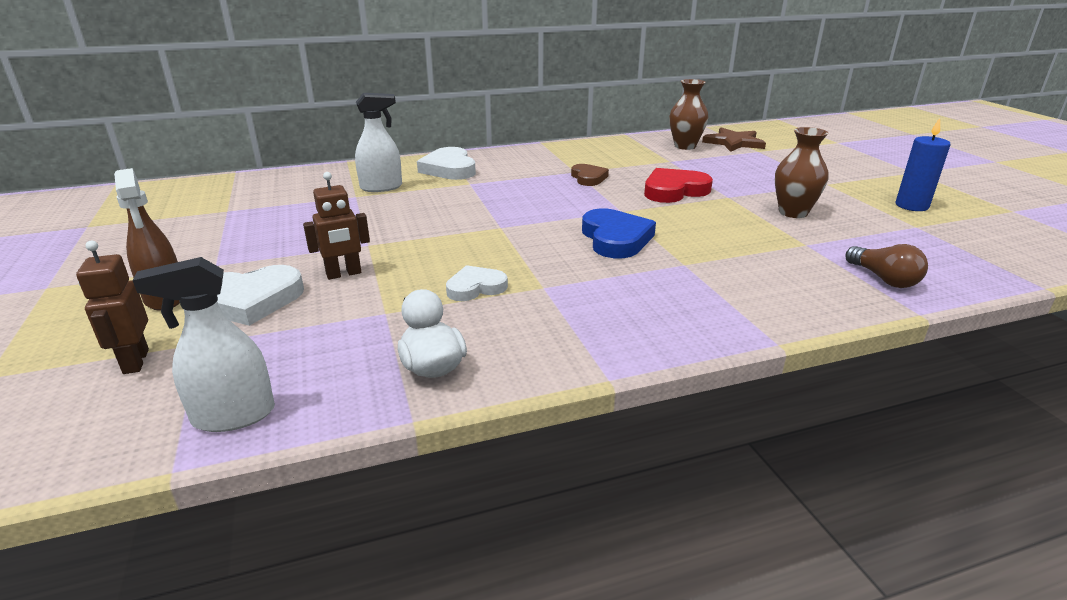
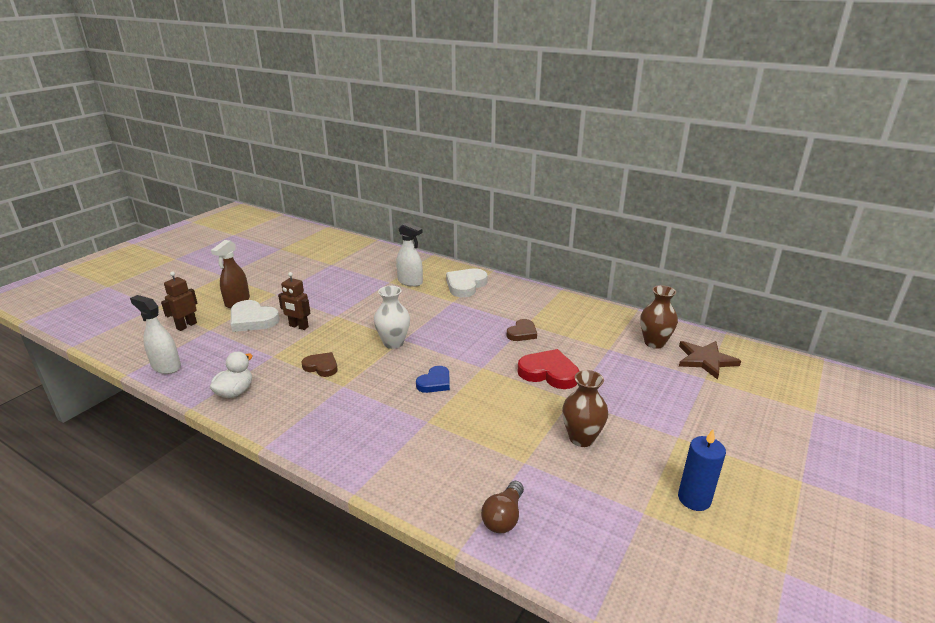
camera: 50 degrees right, 0 degrees up
(475, 287) = (321, 367): white heart -> brown heart
(498, 234) = (393, 343): none -> white vase
(615, 239) = (435, 382): blue heart -> blue heart, size x0.63

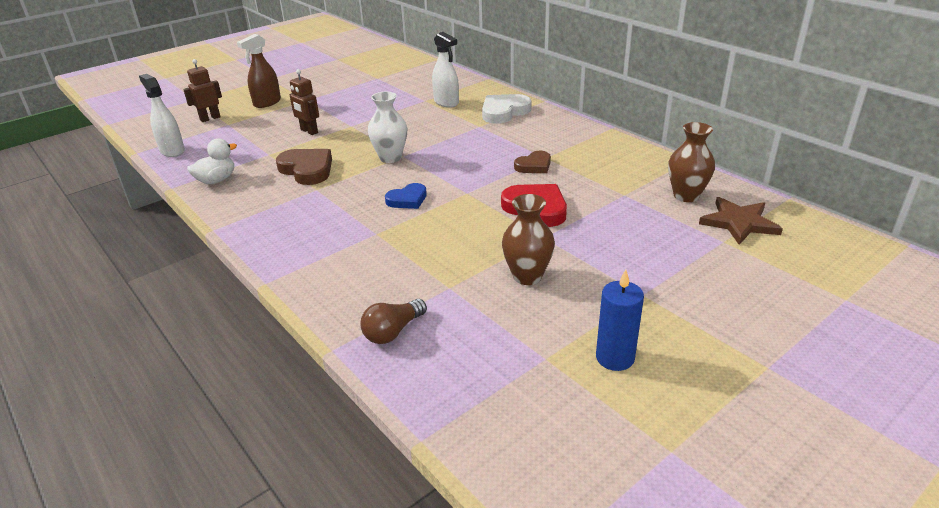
camera: 20 degrees right, 5 degrees up
(252, 320) = (271, 120): white heart -> none
(321, 367) = (307, 170): brown heart -> brown heart, size x1.59

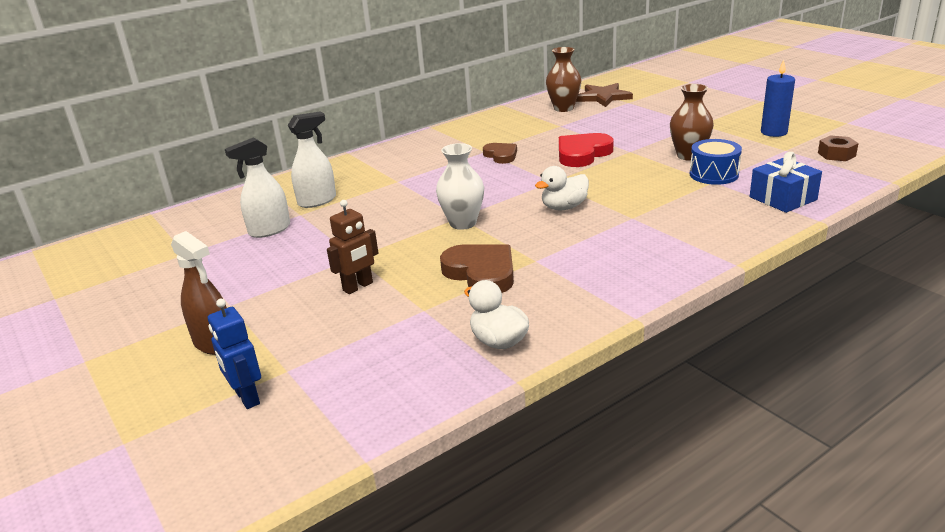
camera: 85 degrees left, 5 degrees down
(172, 150) = (374, 414): white spray bottle -> white spray bottle (269, 230)
(210, 118) = (246, 398): brown robot -> blue robot
(307, 170) = (481, 273): brown heart -> brown heart turned 90 degrees clockwise
(393, 332) = (782, 198): brown light bulb -> blue gift
(407, 199) = (564, 207): blue heart -> white duck
(469, 289) = (714, 174): none -> blue drum
(504, 112) = (366, 170): white heart -> none
(526, 406) = (836, 154): none -> brown nut

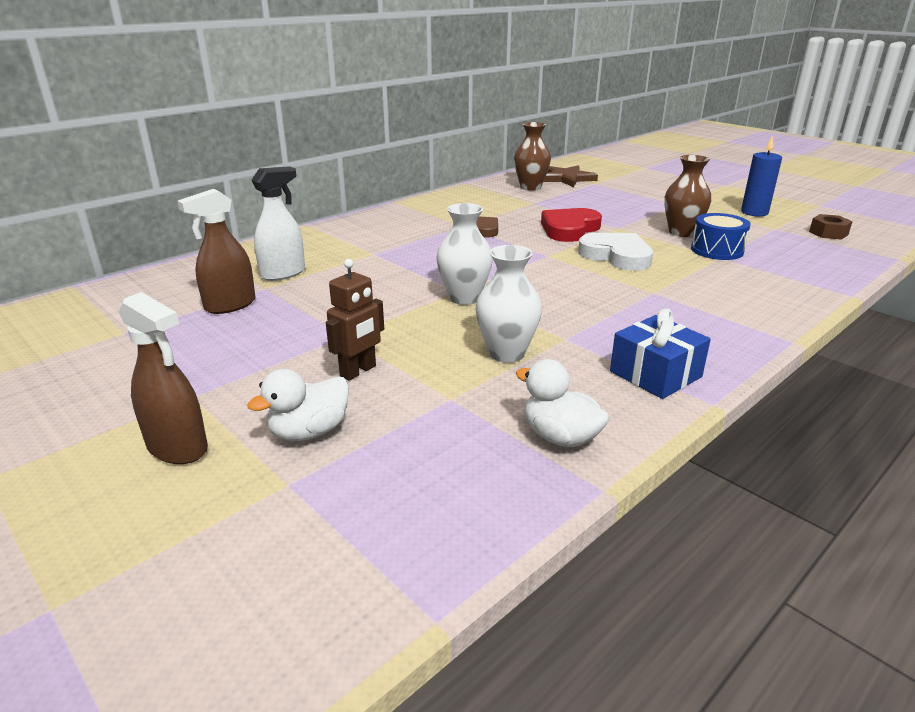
camera: 10 degrees left, 0 degrees up
(246, 398) = (236, 526): blue robot -> none
(269, 230) = (230, 305): white spray bottle -> brown spray bottle
(481, 273) = (506, 353): brown heart -> white vase
(564, 207) = (573, 281): white duck -> white duck (309, 432)
(615, 181) = (616, 256): none -> white heart
(782, 198) = (801, 274): blue gift -> blue gift (655, 374)

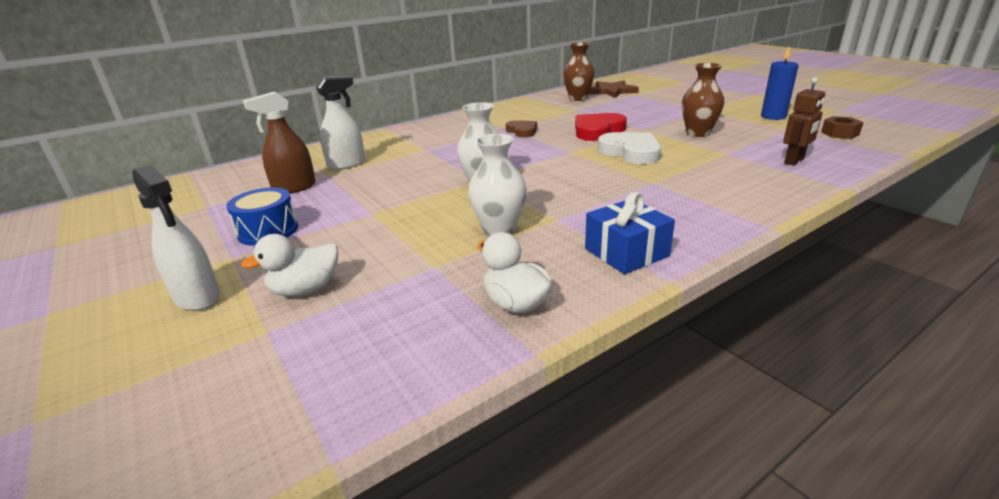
camera: 10 degrees right, 0 degrees up
(178, 448) = (198, 297): brown spray bottle -> white spray bottle
(358, 371) = (369, 242): brown robot -> brown robot (794, 161)
(717, 250) = (725, 148): blue drum -> blue drum (268, 231)

